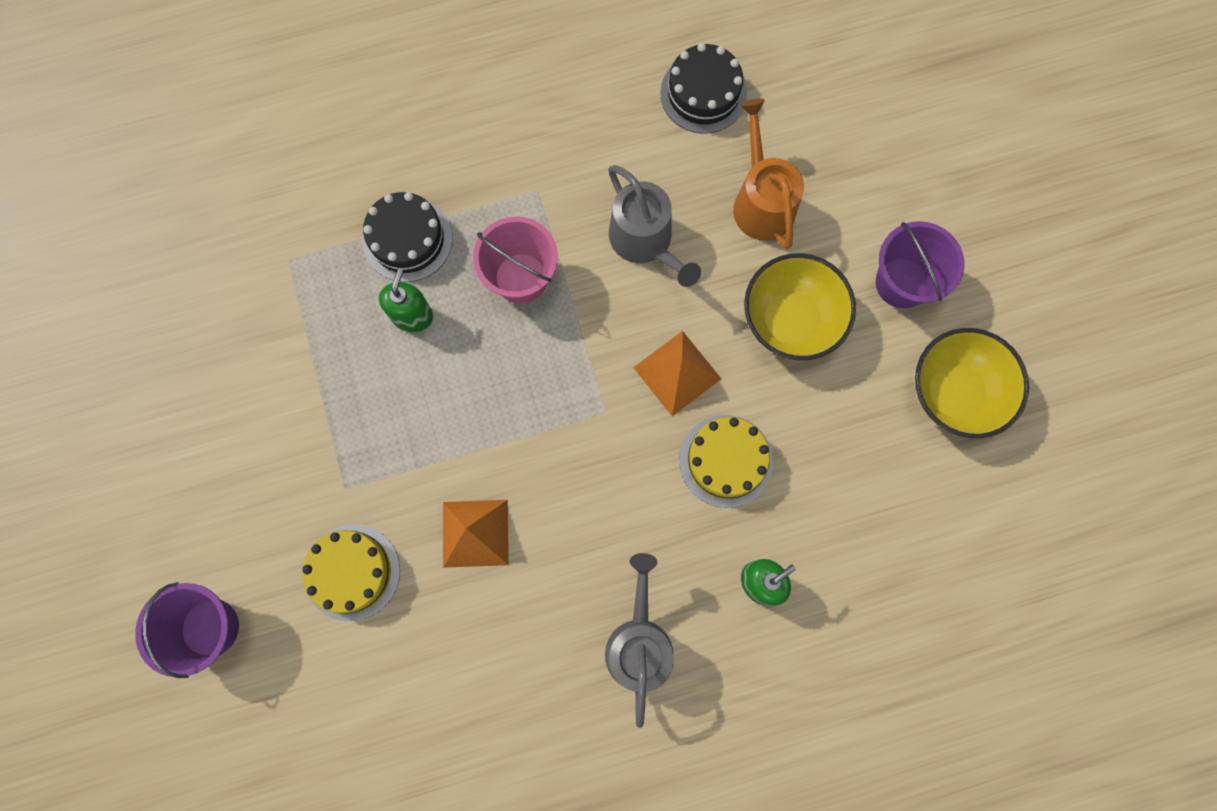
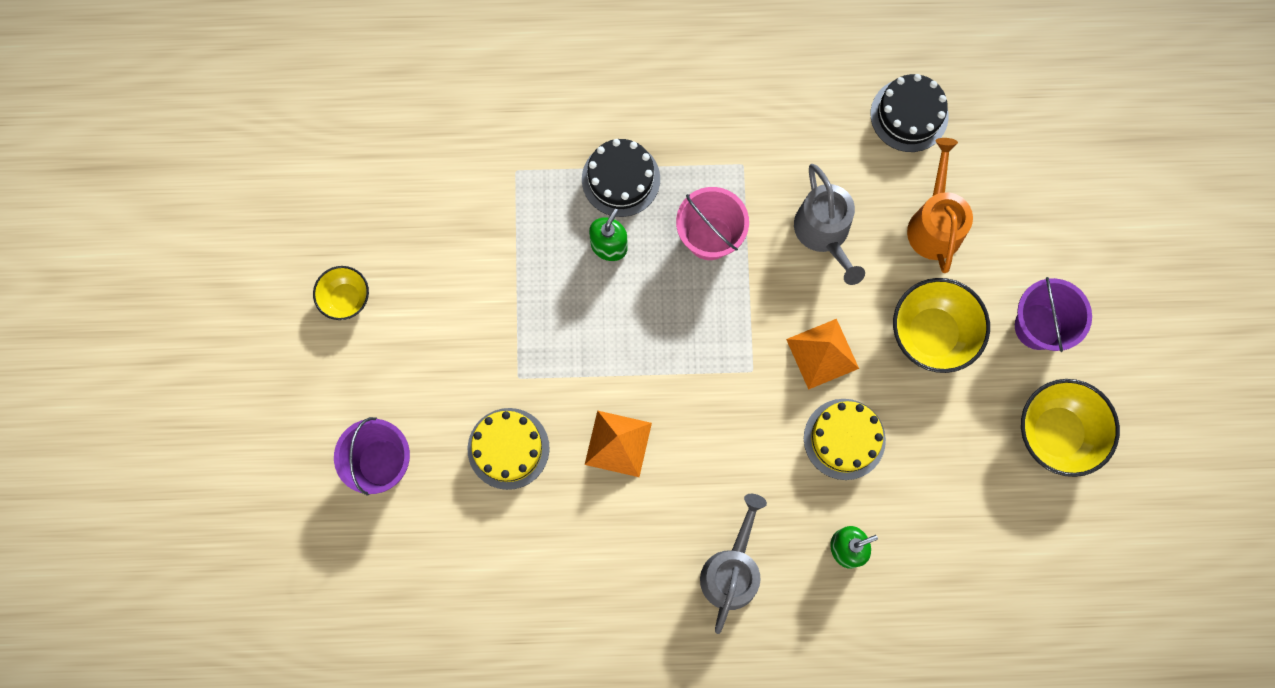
camera: 15 degrees right, 0 degrees up
(127, 451) = (346, 298): none -> yellow bowl

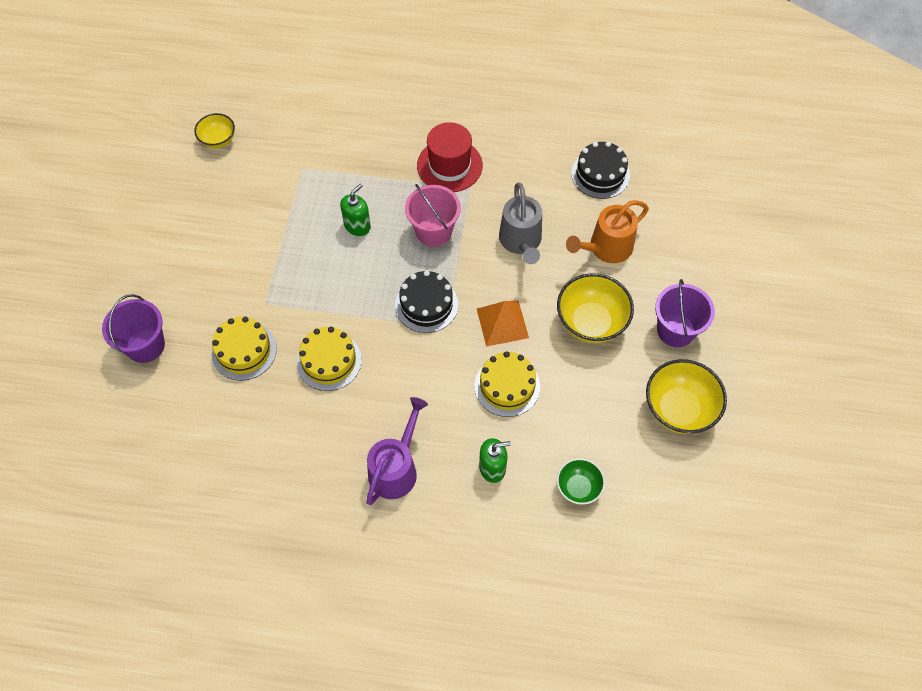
camera: 10 degrees right, 15 degrees down
(346, 298) = (154, 231): yellow bowl -> yellow bowl (218, 140)
(618, 443) = (329, 361): orange pyramid -> yellow cake
(621, 179) = (377, 184): black cake -> black cake (426, 305)
(710, 134) = (449, 165): none -> red hat
(731, 570) = (396, 469): grey watering can -> purple watering can
(934, 224) = (606, 248): orange watering can -> orange watering can turned 135 degrees counterclockwise
(952, 555) = (578, 488): none -> green bowl

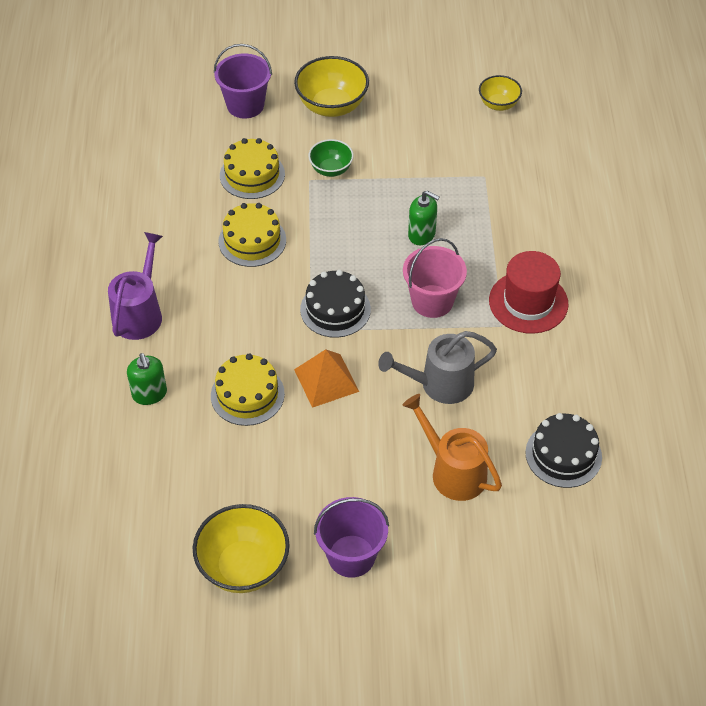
camera: 80 degrees right, 10 degrees down
(396, 469) = (139, 313): purple watering can -> purple watering can turned 90 degrees counterclockwise
(578, 488) = (134, 474): green bowl -> green bowl (331, 169)
(591, 322) = (344, 466): yellow bowl -> yellow bowl (332, 106)

